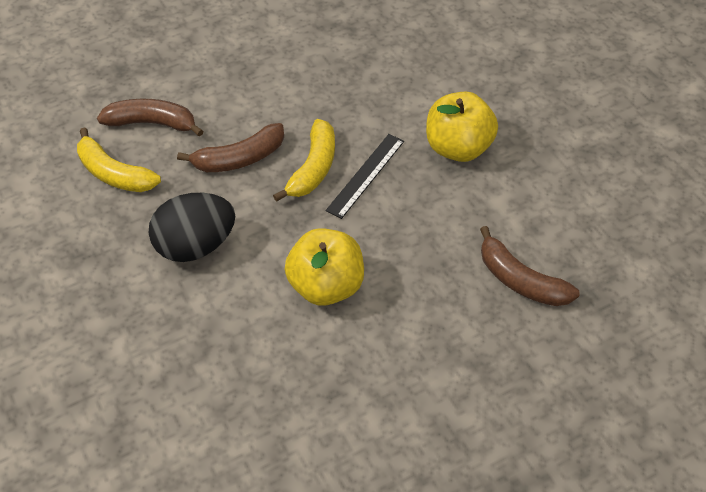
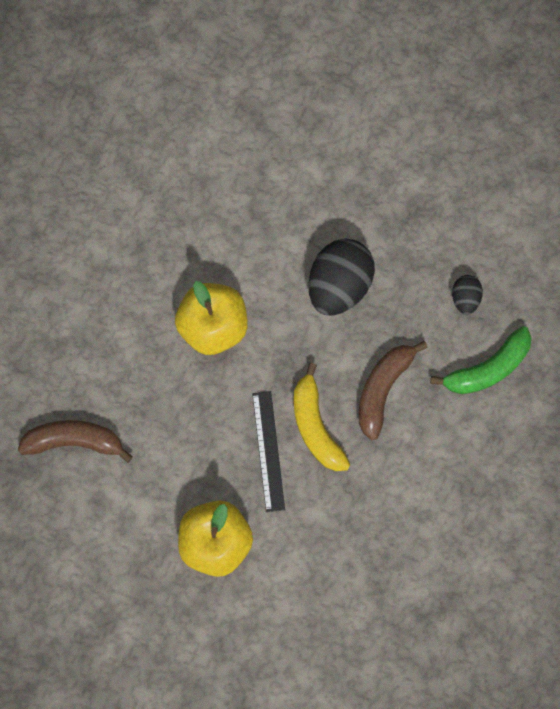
camera: 140 degrees right, 25 degrees up
(114, 174) = (465, 298): yellow banana -> black egg
(152, 123) = (488, 368): brown banana -> green banana

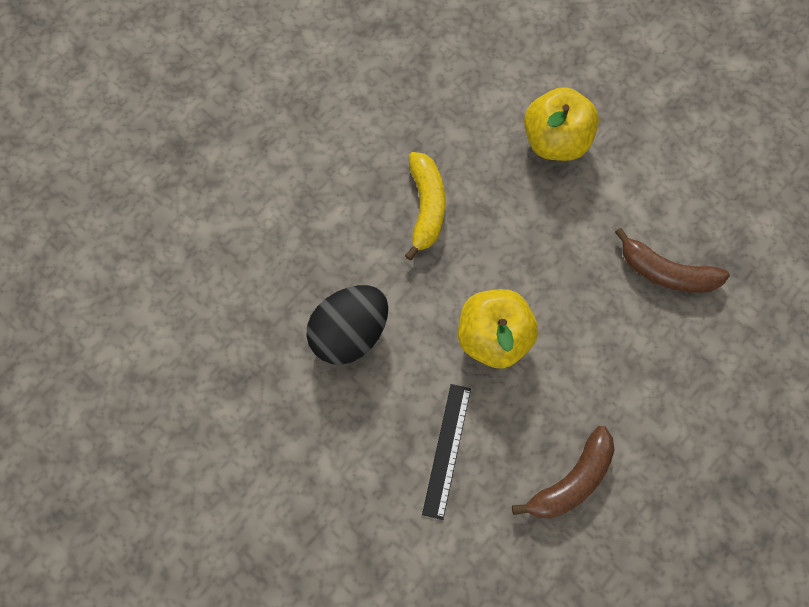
camera: 160 degrees left, 5 degrees down
(268, 451) = (479, 200): black ruler -> black ruler (446, 450)
(382, 389) = (349, 218): brown banana -> brown banana (571, 480)
(465, 298) = (231, 275): black egg -> none
(488, 368) = (241, 203): green banana -> none

